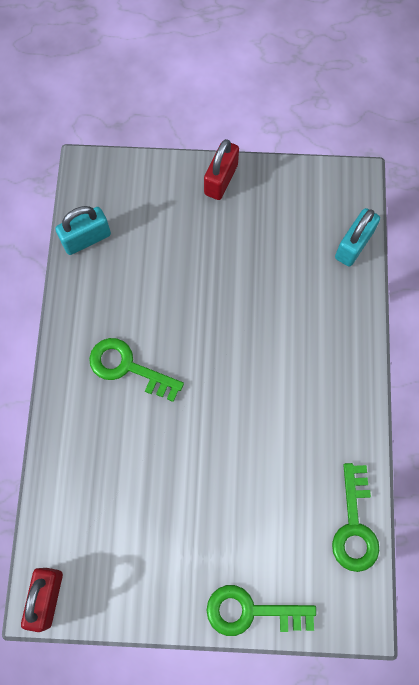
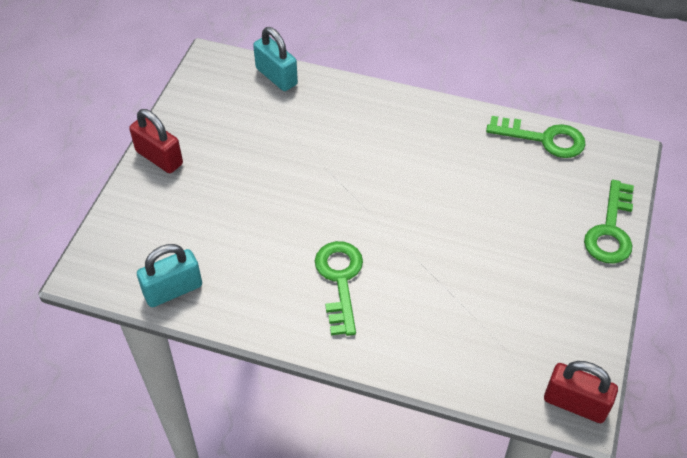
camera: 75 degrees left, 20 degrees down
(86, 239) = (173, 290): turquoise padlock -> turquoise padlock turned 75 degrees clockwise
(128, 367) = (340, 280): green key -> green key turned 135 degrees clockwise

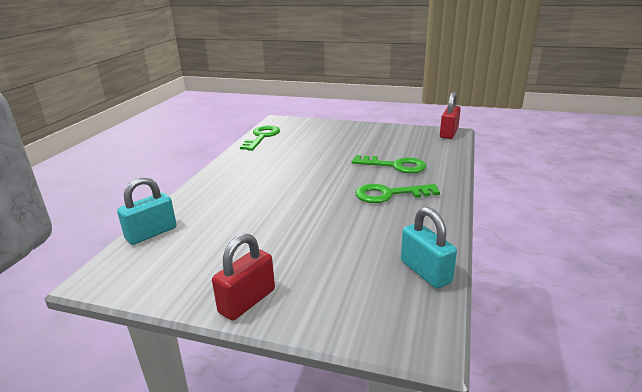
camera: 90 degrees left, 25 degrees down
(610, 230) = (333, 124): green key -> green key (395, 166)

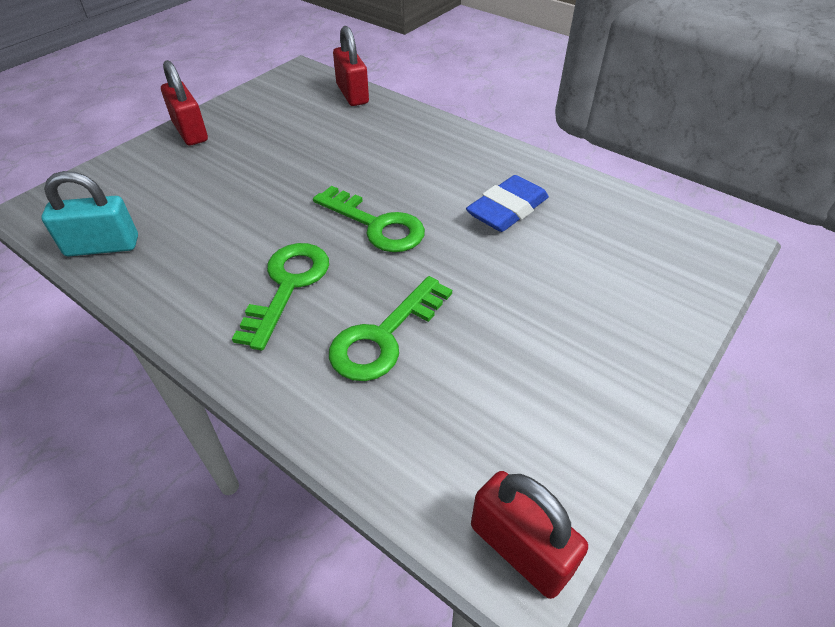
camera: 110 degrees right, 20 degrees up
(151, 233) = (352, 94): turquoise padlock -> red padlock
(262, 137) = (620, 205): green key -> green key (376, 225)
(282, 157) = (507, 210): none -> blue eraser

